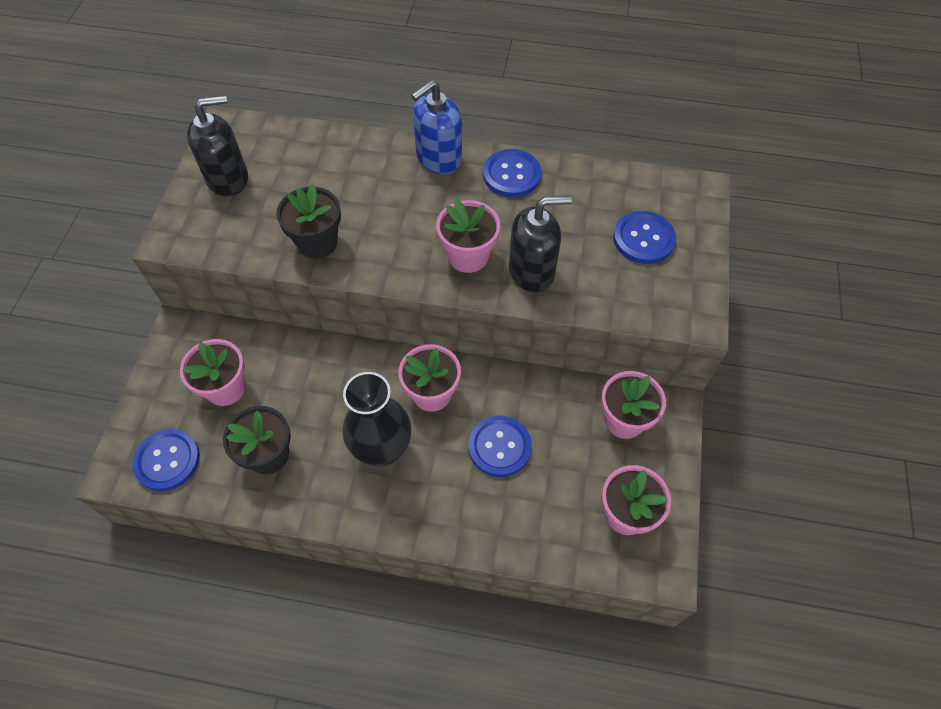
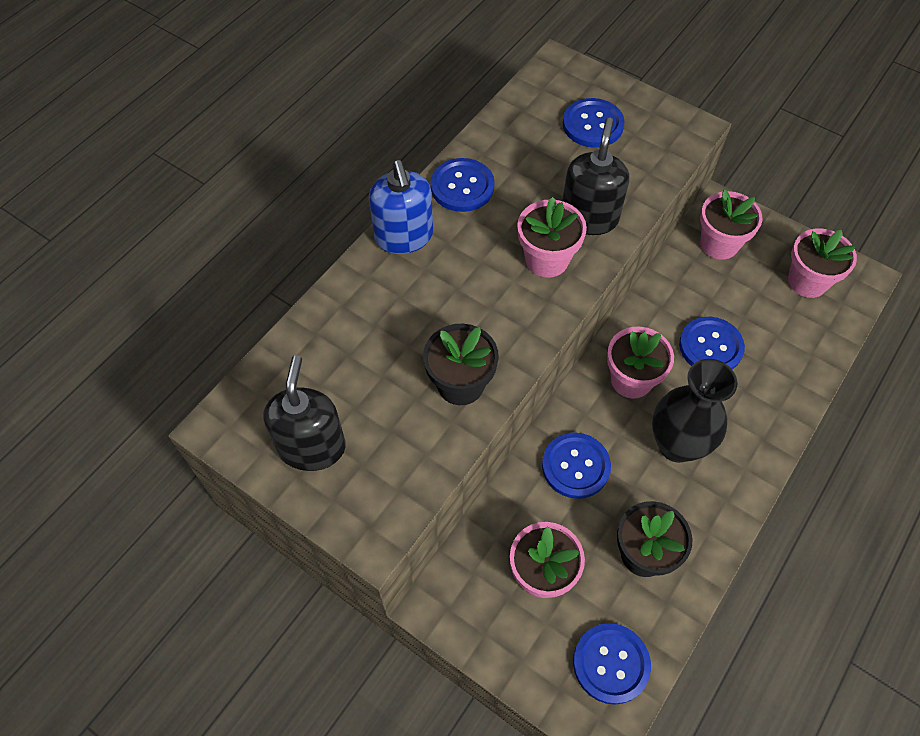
camera: 65 degrees left, 0 degrees up
(329, 379) = (575, 466): none -> blue button

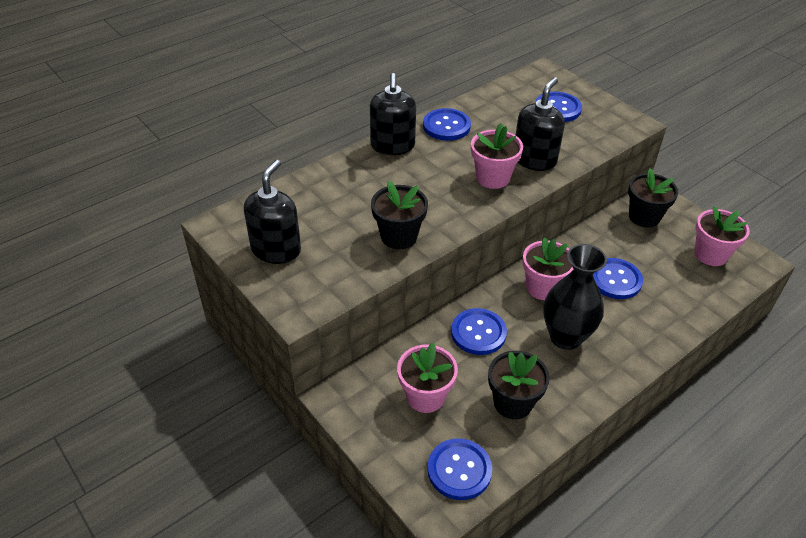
camera: 15 degrees right, 15 degrees down
(404, 237) = (392, 146): blue soap dispenser -> black soap dispenser
(719, 244) = (644, 217): pink flower pot -> black flower pot

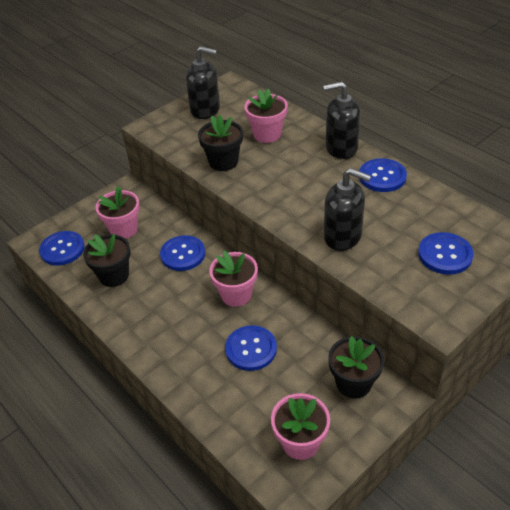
camera: 90 degrees right, 0 degrees up
(492, 178) = (308, 209): pink flower pot -> pink flower pot (267, 134)
(565, 337) = (178, 309): black vase -> none

